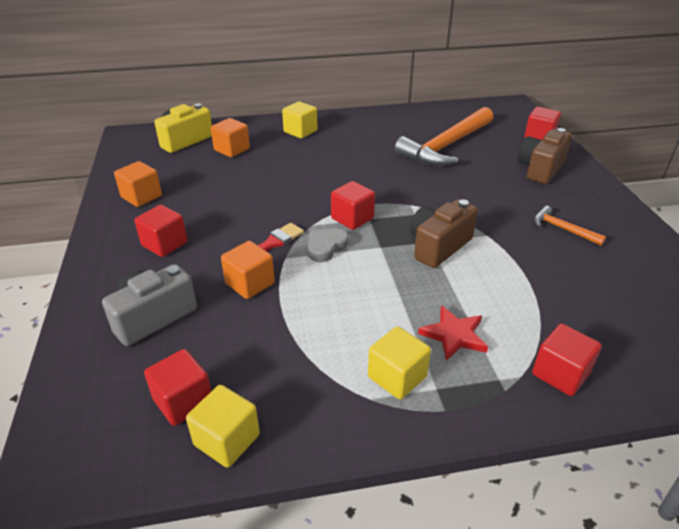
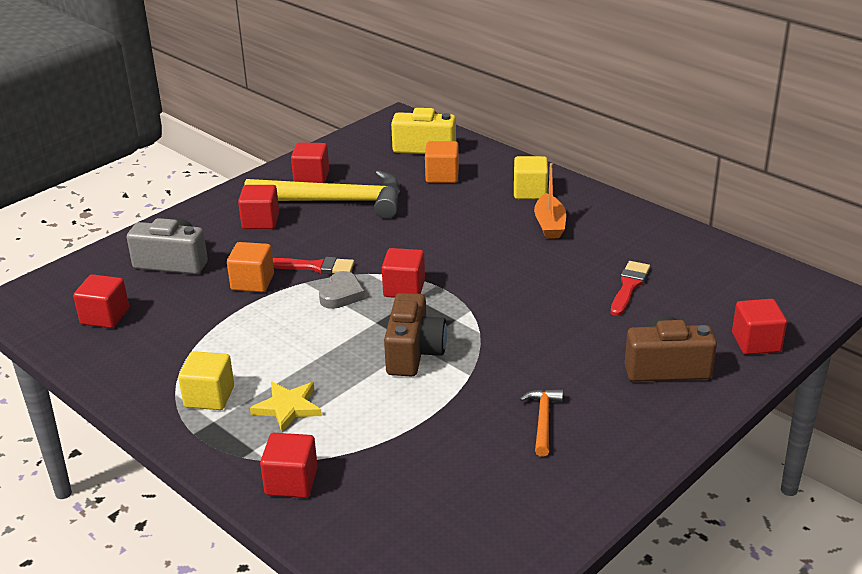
camera: 55 degrees right, 5 degrees down
(141, 197) = (311, 177): orange cube -> red cube
(194, 200) = (335, 202): none -> yellow hammer
(227, 440) = (86, 350): yellow cube -> none
(325, 247) = (342, 294): grey heart -> grey heart turned 105 degrees clockwise
(347, 141) = (549, 225): none -> orange boat
(438, 246) = (414, 353): brown camera -> brown camera turned 90 degrees clockwise
(446, 146) = (629, 286): orange hammer -> red brush
(454, 335) = (288, 407): red star -> yellow star

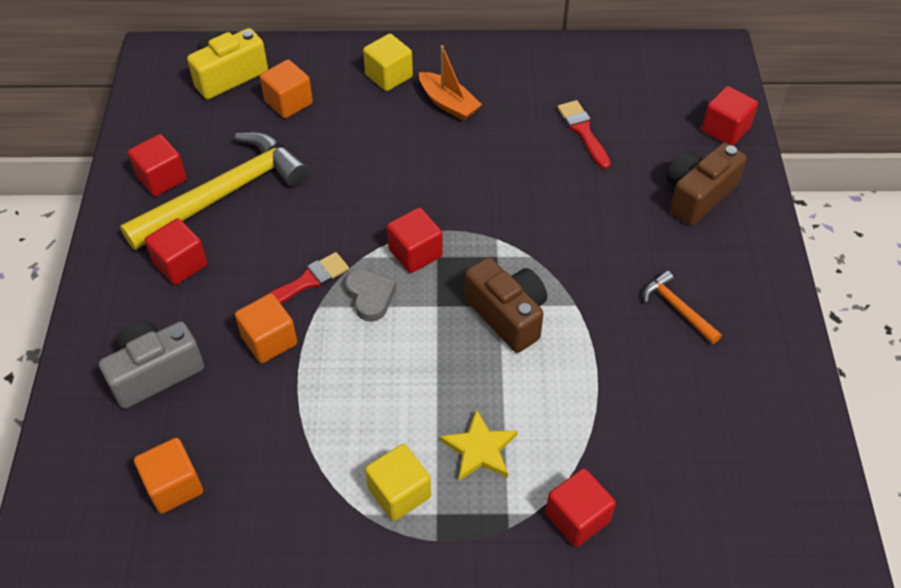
camera: 45 degrees left, 20 degrees up
(105, 316) = (174, 486): red cube -> orange cube

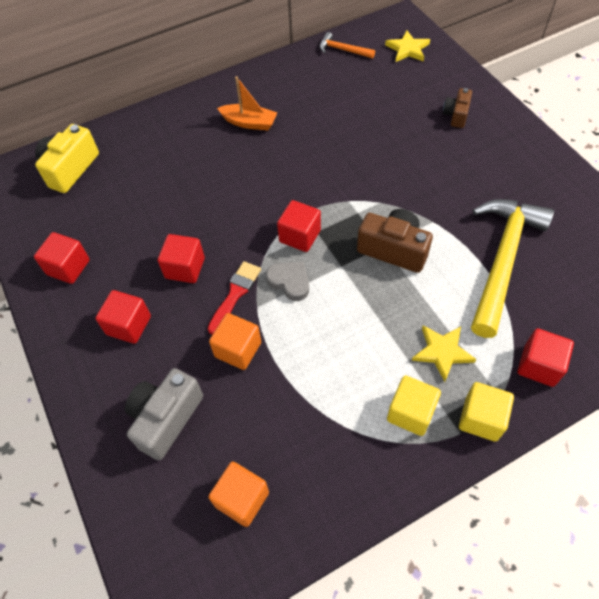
camera: 25 degrees left, 5 degrees up
(225, 194) = (128, 257): yellow hammer -> yellow hammer (503, 260)
(288, 102) = (131, 169): orange cube -> none
(389, 76) = (193, 121): yellow cube -> yellow cube (481, 418)
(583, 132) = (354, 104): red brush -> none
(677, 308) = (498, 193): orange hammer -> orange hammer (343, 50)
(697, 91) = (407, 49): none -> yellow star
(697, 195) = (456, 115): brown camera -> brown camera, size x0.60
(725, 129) = (442, 66): red cube -> red cube (185, 268)

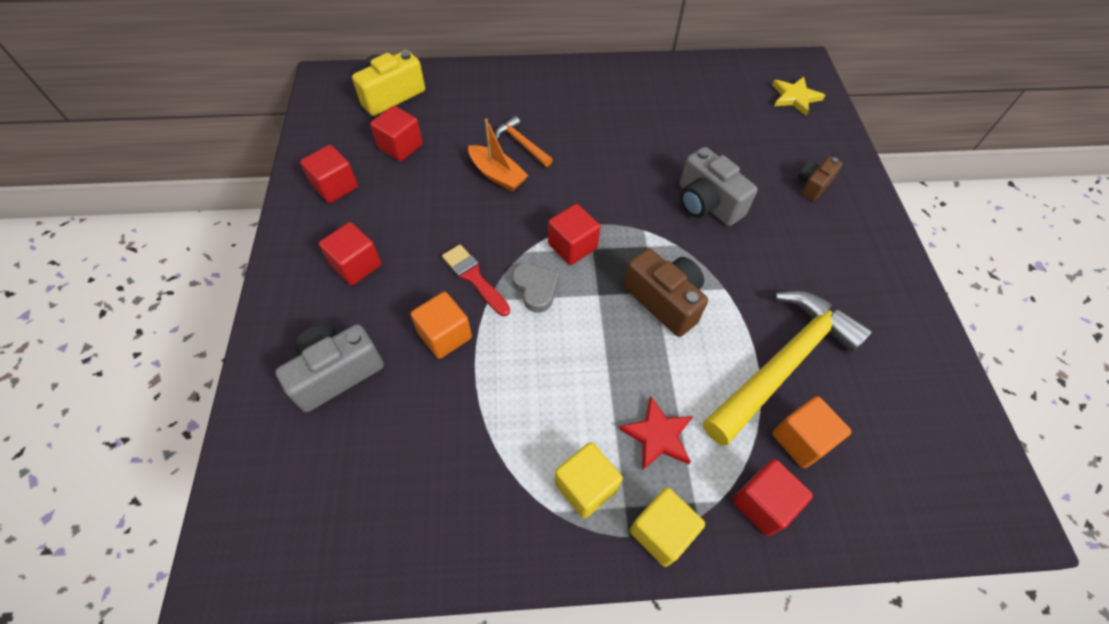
camera: 20 degrees right, 0 degrees up
(185, 268) = (441, 231): red cube -> red cube (400, 146)
(235, 294) = (474, 278): red brush -> red brush turned 90 degrees counterclockwise
(242, 499) = (360, 492): orange cube -> orange cube (801, 439)
(249, 123) = (585, 113): orange boat -> orange boat (497, 175)
(343, 50) = (723, 75): orange hammer -> orange hammer (522, 143)
(385, 160) = (707, 203): none -> grey camera
(442, 352) = (658, 436): yellow star -> red star

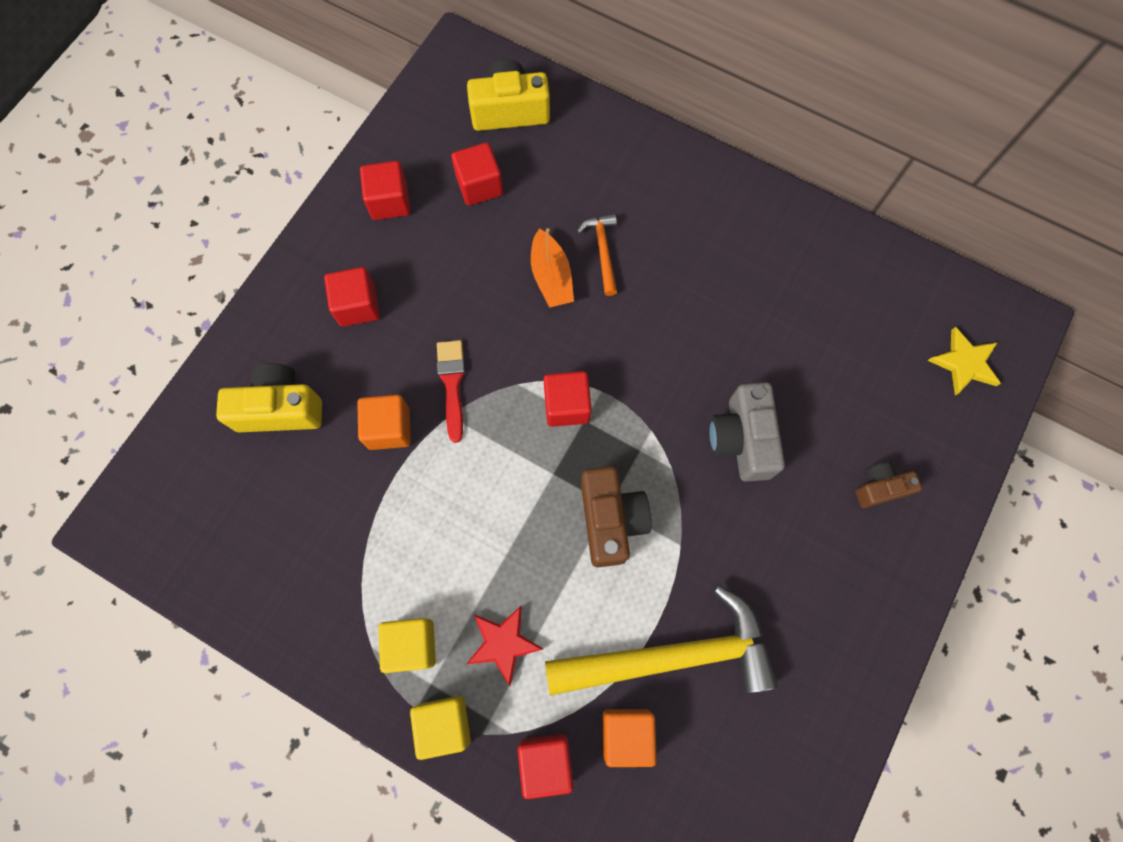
camera: 35 degrees right, 15 degrees up
(336, 373) = (280, 408): grey camera -> yellow camera
(535, 289) = (499, 431): grey heart -> none

